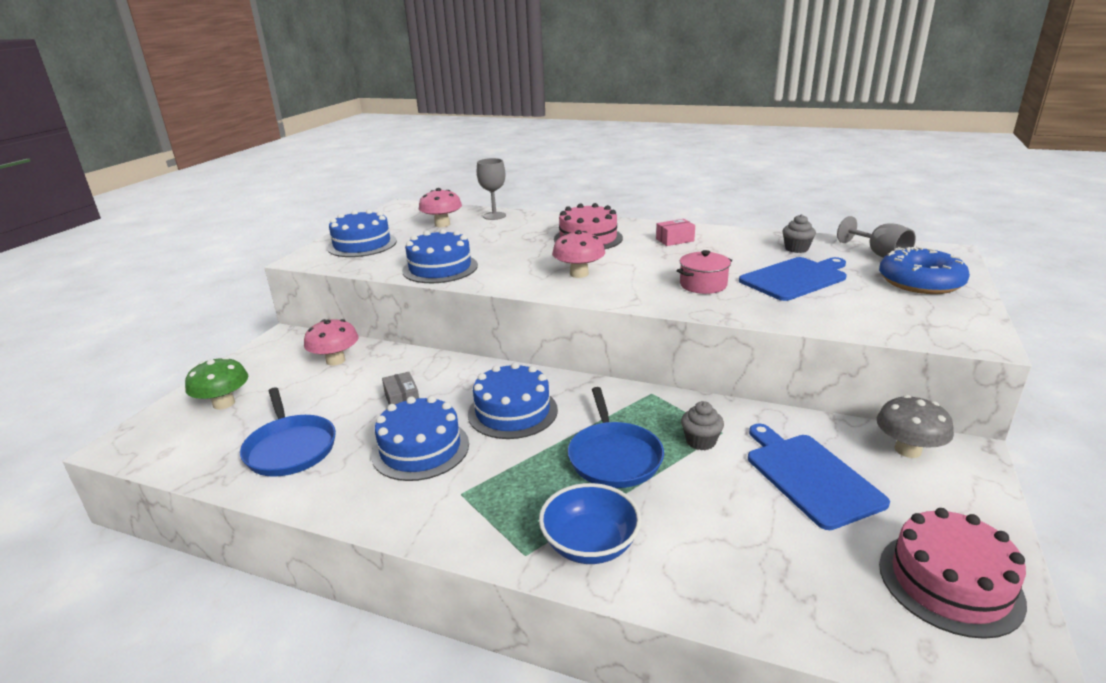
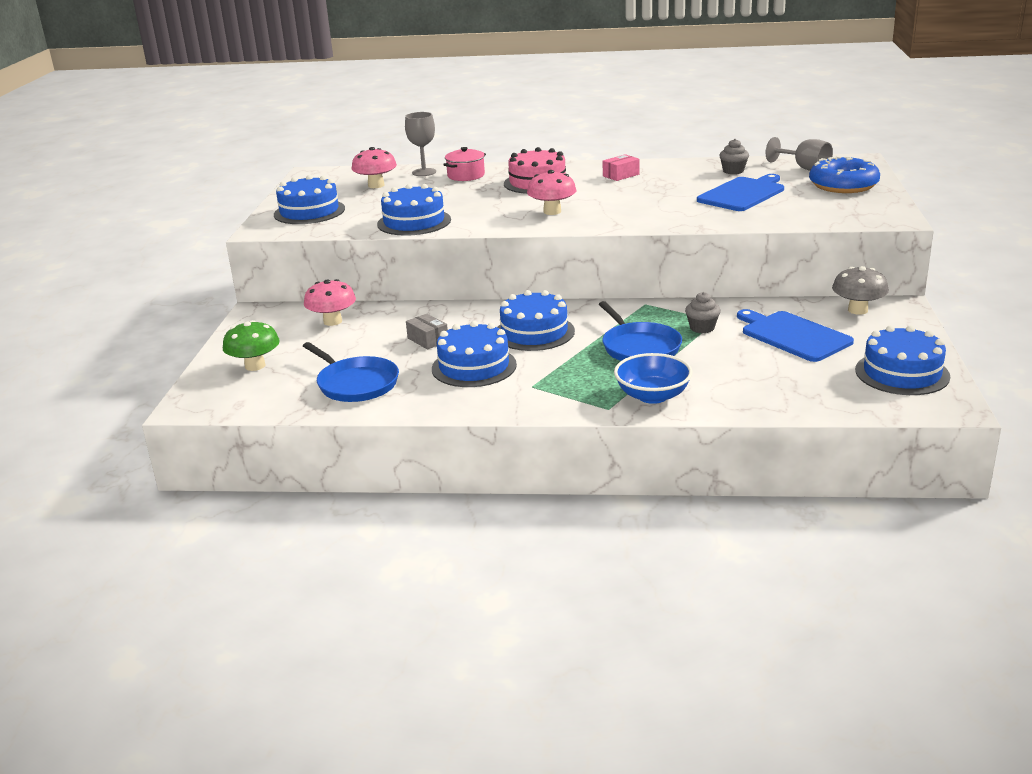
camera: 15 degrees left, 0 degrees up
(703, 285) = (668, 207): pink pot -> pink pot (466, 175)
(949, 582) = (902, 373): pink cake -> blue cake

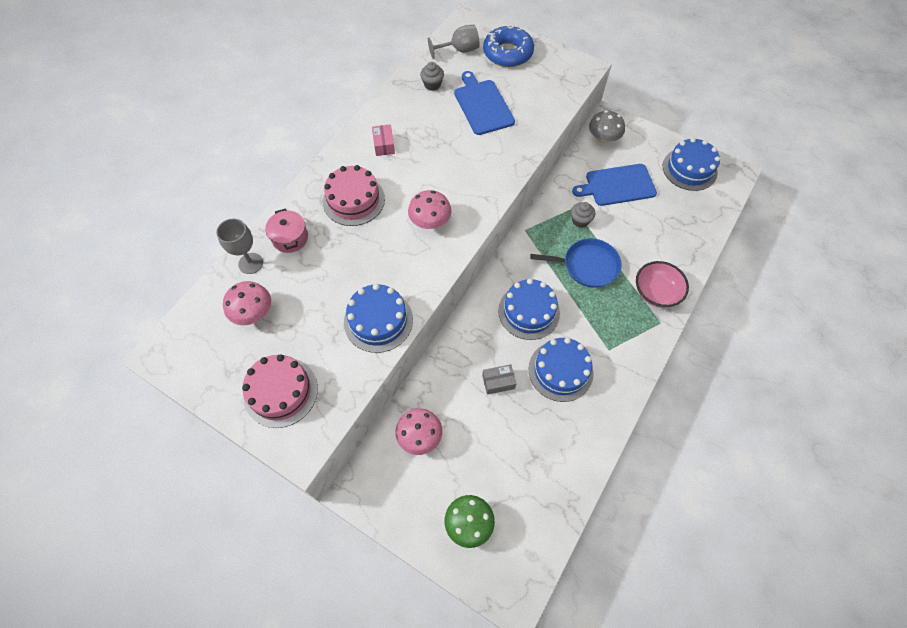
camera: 65 degrees left, 35 degrees up
(309, 211) = (281, 392): blue cake -> pink cake
(356, 383) = (544, 458): blue pan -> none
(652, 396) = (656, 292): blue bowl -> pink bowl

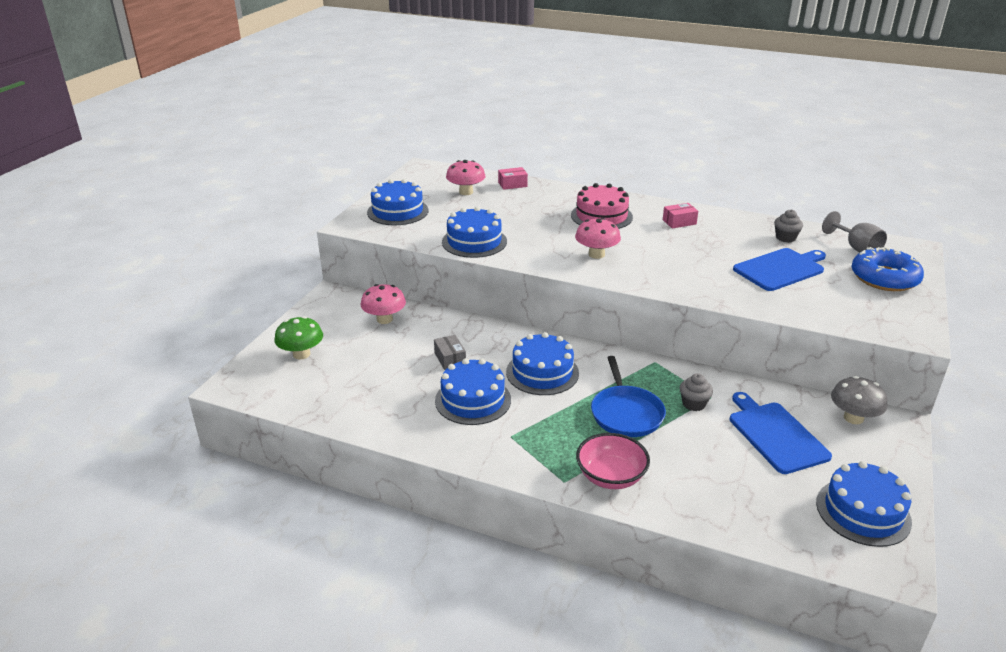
camera: 80 degrees right, 30 degrees down
(250, 263) = (512, 184): grey goblet -> pink box
(281, 392) = (397, 211): pink cake -> blue cake
(290, 238) = (545, 195): pink pot -> none

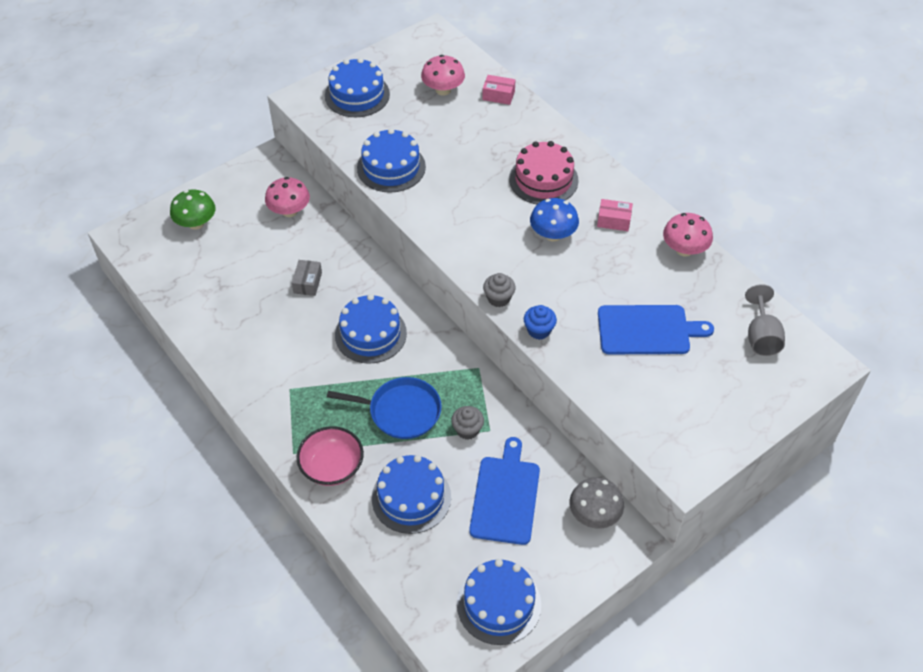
camera: 30 degrees right, 20 degrees up
(473, 400) = (290, 337): blue cake -> blue cake (411, 497)
(596, 254) = (487, 232): pink mushroom -> pink mushroom (684, 249)
(626, 413) = (401, 411): blue pan -> blue pan turned 105 degrees counterclockwise
(646, 241) = (553, 234): none -> blue mushroom
(706, 294) = (539, 330): none -> blue cupcake
(785, 238) = (701, 290): grey cupcake -> grey cupcake (498, 298)
(884, 278) = (741, 389): blue donut -> none

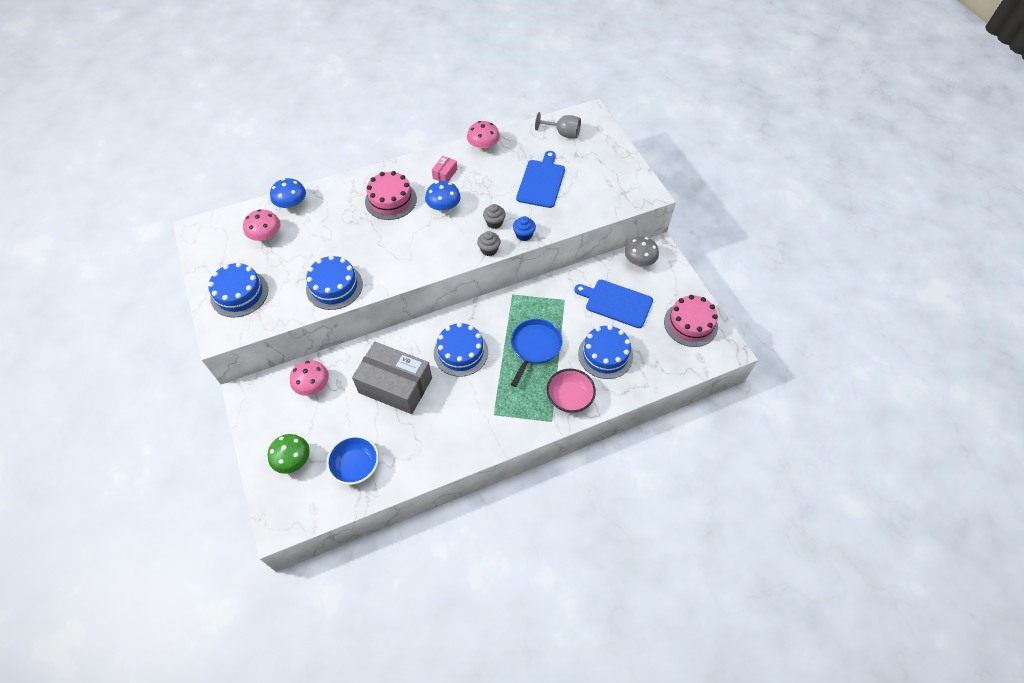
camera: 75 degrees left, 5 degrees up
(198, 277) = (356, 466): none -> blue bowl
(307, 283) = (395, 385): grey box -> grey box, size x2.44
(467, 430) = (560, 312): grey cupcake -> grey cupcake (494, 223)
(498, 95) = (292, 205): pink box -> blue mushroom
(499, 604) = (690, 324): blue cake -> pink cake

